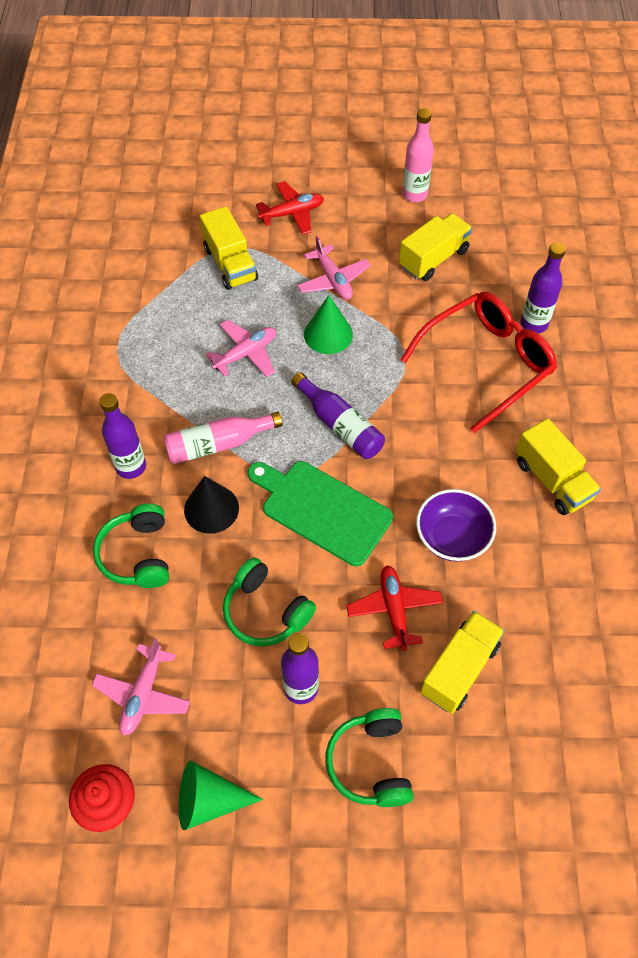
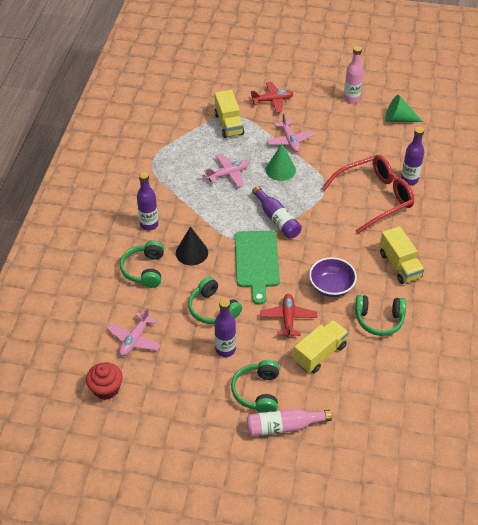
camera: 10 degrees right, 10 degrees down
(209, 800) = (162, 396): green cone -> green cone (399, 119)
(218, 444) = (202, 220): pink bottle -> pink bottle (283, 426)
(322, 510) = (256, 262): green cutting board -> green cutting board turned 135 degrees counterclockwise
(433, 259) = (355, 136): yellow truck -> none
(541, 587) = (379, 319): none -> green headphones

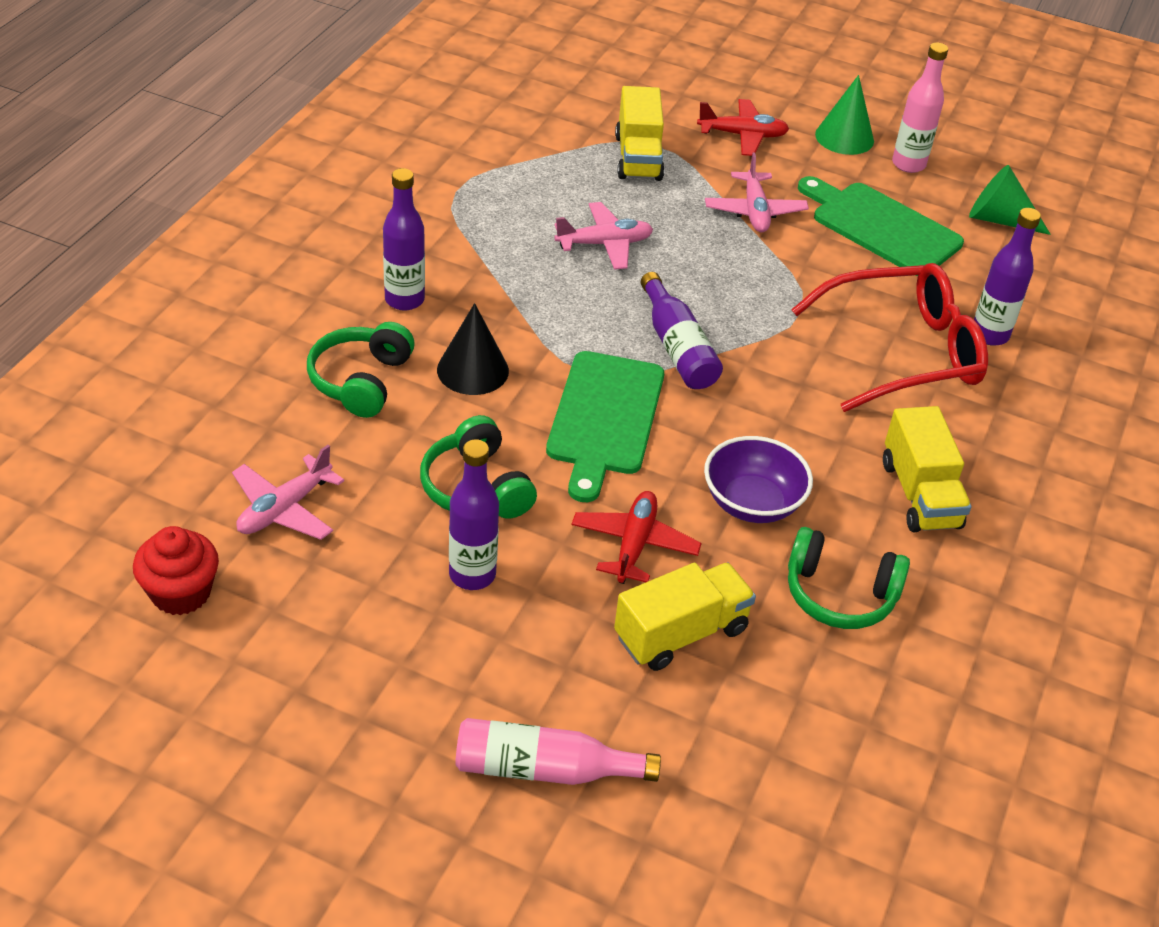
camera: 10 degrees right, 5 degrees down
(258, 392) = (512, 680): green headphones -> none
(280, 170) = (716, 259): green cone -> green cone (844, 137)
(348, 135) = (881, 227): none -> green cutting board

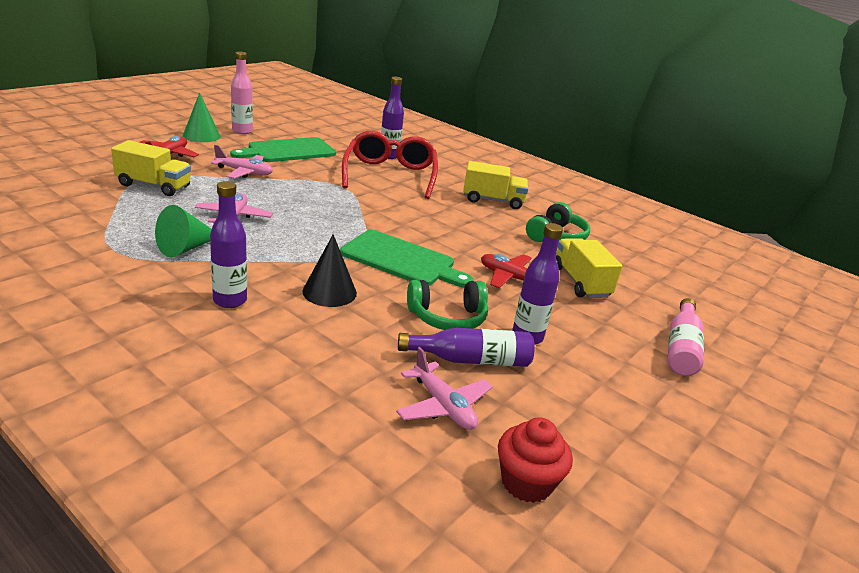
camera: 75 degrees left, 15 degrees down
(361, 381) = (312, 340): green headphones -> none
(677, 347) = (350, 224): purple bottle -> purple bottle (470, 360)
(752, 503) = (487, 238): purple bowl -> none
(999, 220) = (306, 129): green cone -> green cone (186, 248)

